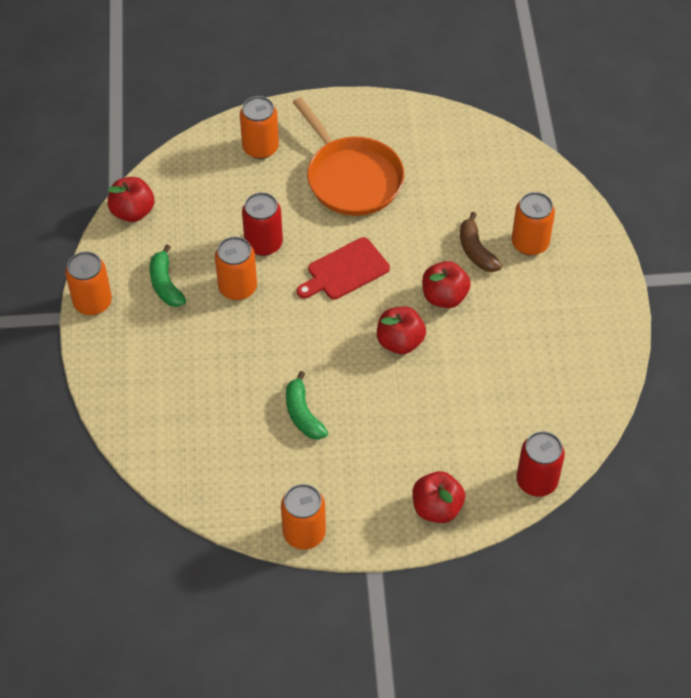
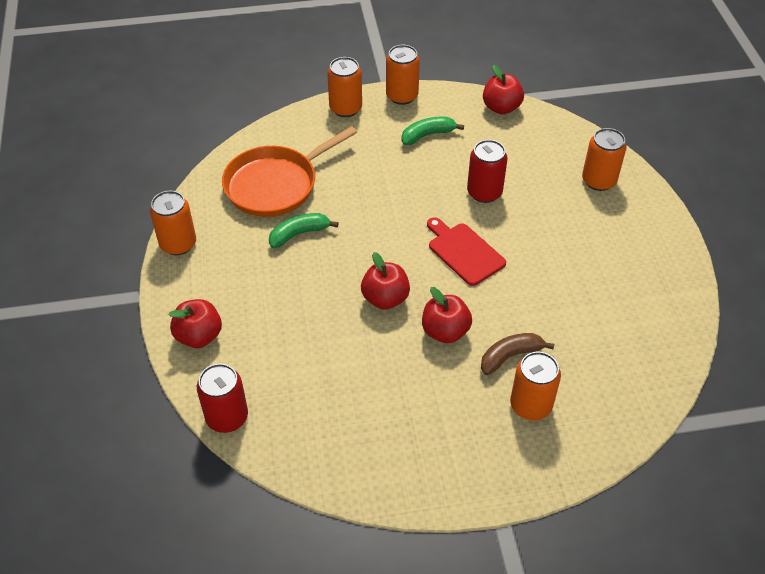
camera: 85 degrees right, 5 degrees down
(237, 288) = (431, 180): orange can -> orange can (345, 108)
(352, 178) = (580, 249): orange pan -> orange pan (275, 185)

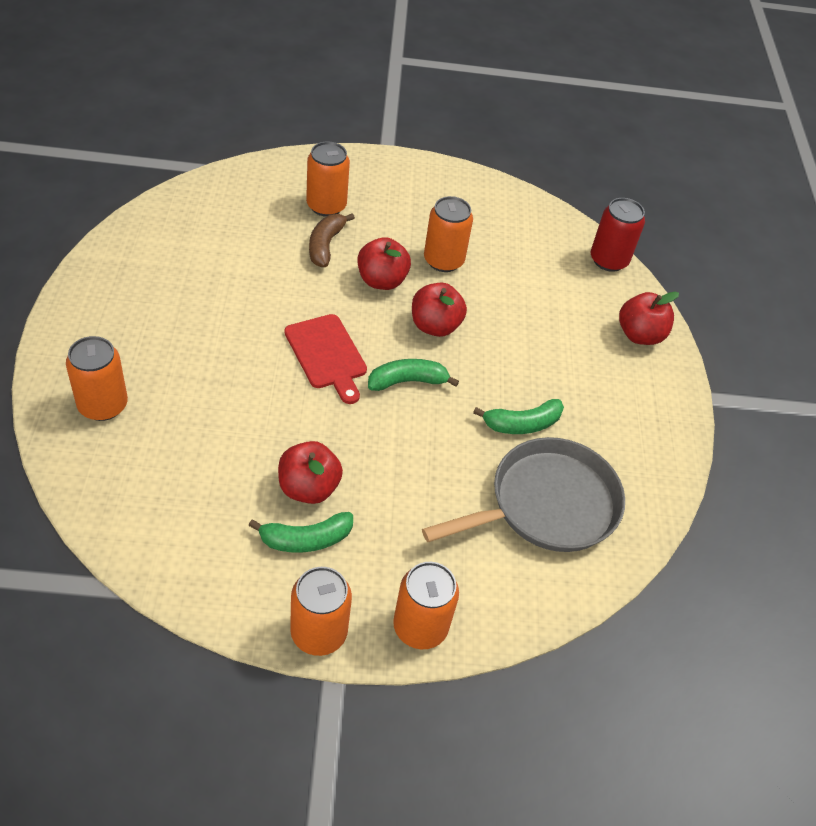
camera: 175 degrees left, 0 degrees up
(178, 244) = (673, 446): orange can -> orange can (443, 260)
(275, 185) = (547, 504): orange pan -> grey pan
(394, 246) = (407, 381): none -> green banana
(484, 192) = (266, 425): red can -> none
(501, 108) = (166, 566): red apple -> red apple (308, 488)
(510, 356) = (325, 245): brown banana -> brown banana turned 120 degrees clockwise

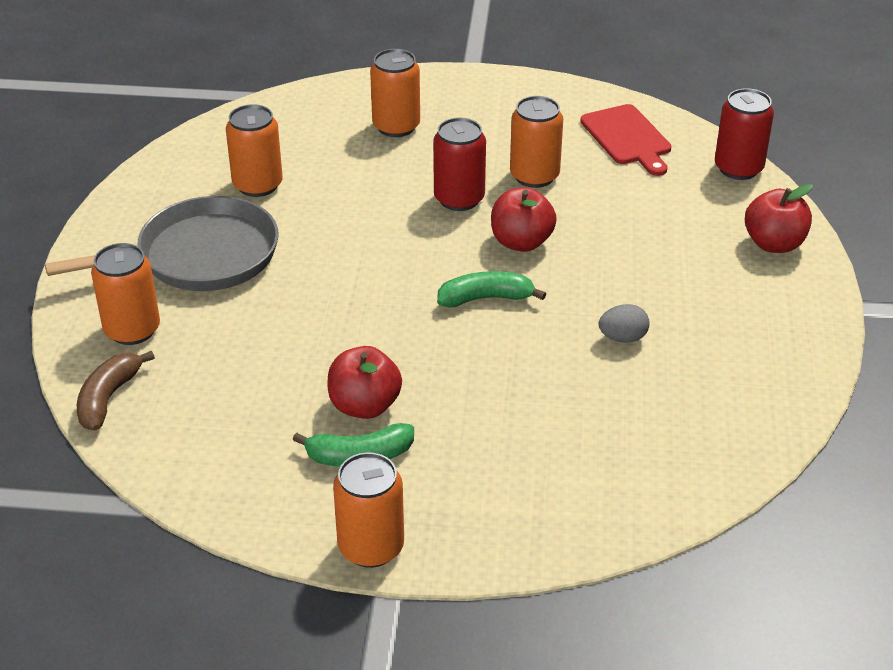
camera: 10 degrees right, 10 degrees down
(325, 245) = (394, 166): brown banana -> brown banana (108, 398)
(327, 355) = (391, 274): red cutting board -> red cutting board (627, 138)
(381, 281) = (459, 199): red apple -> red can
(420, 627) = (491, 541): orange can -> orange can (257, 185)
(522, 424) = (623, 338): green banana -> grey egg
(547, 504) = (650, 418): grey pan -> grey pan (200, 256)

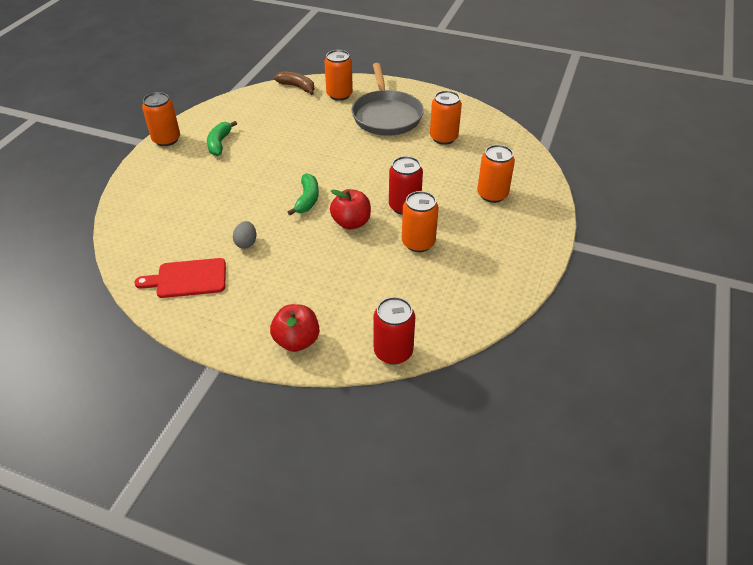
camera: 105 degrees right, 5 degrees up
(364, 406) = (250, 149): red apple -> none
(627, 138) = (451, 300): red cutting board -> red cutting board (188, 278)

